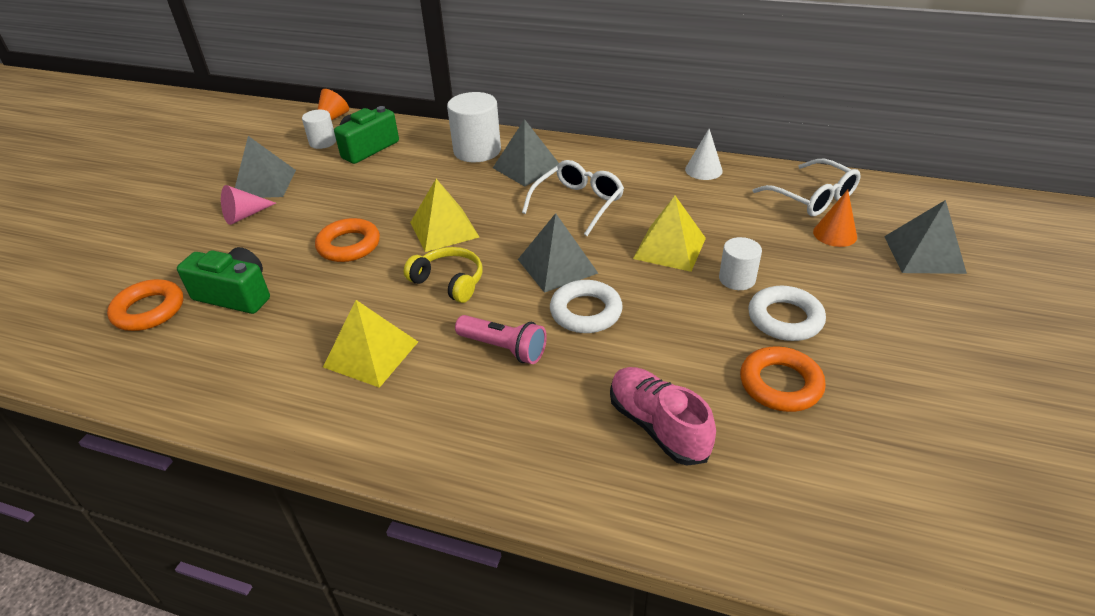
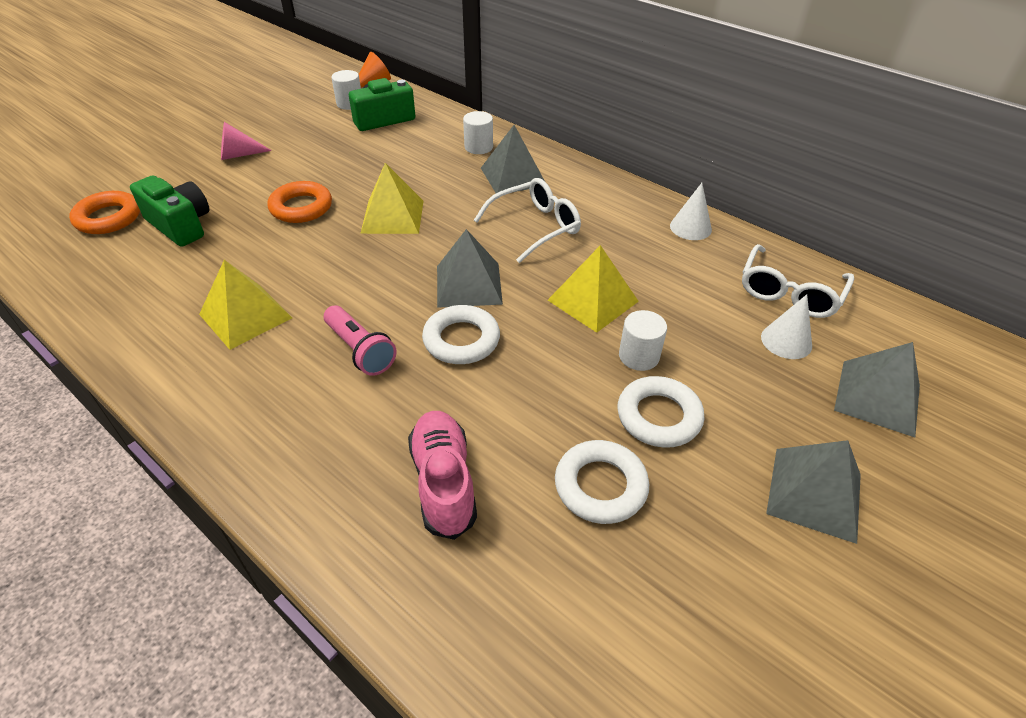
camera: 20 degrees right, 5 degrees up
(264, 184) = (275, 130): grey pyramid -> grey pyramid (814, 493)
(449, 281) = (360, 269): yellow headphones -> none
(477, 151) = (478, 147): white cylinder -> white cylinder, size x0.58
(780, 384) = (600, 486): orange ring -> white ring
(811, 197) = (790, 292): white glasses -> white glasses turned 45 degrees clockwise
(835, 234) = (786, 341): orange cone -> white cone

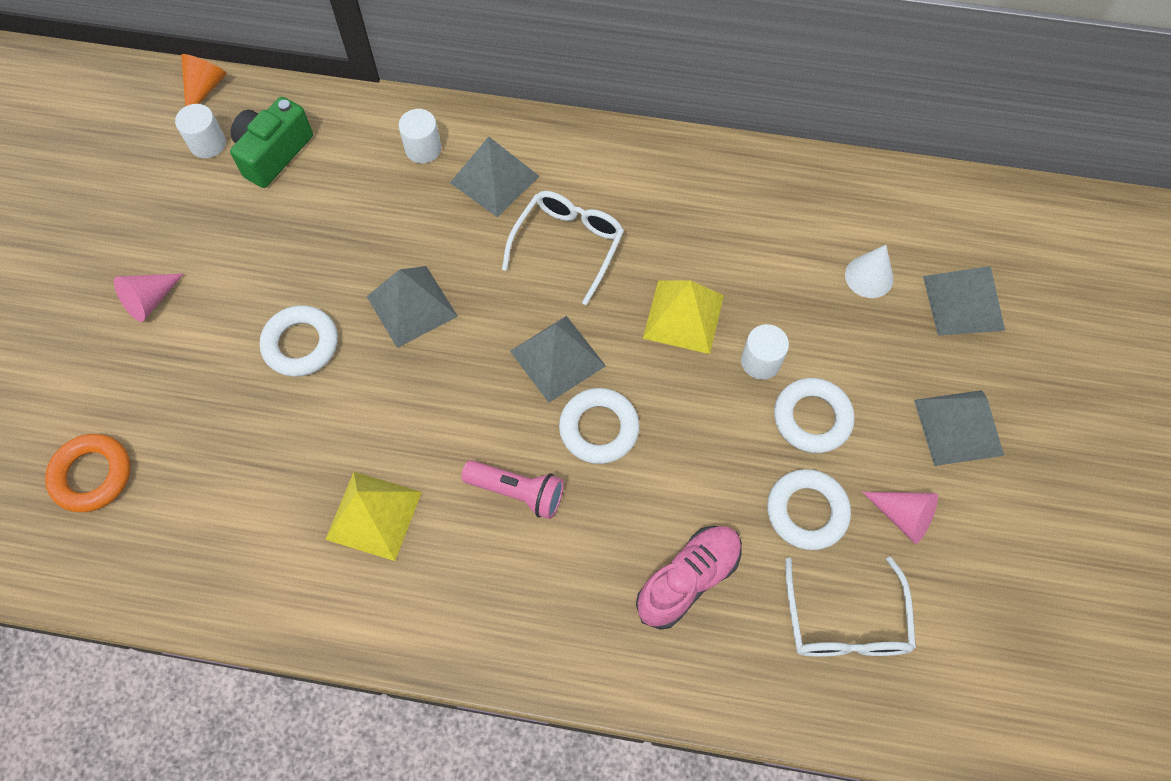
camera: 30 degrees left, 20 degrees up
(180, 225) = (188, 441): green camera -> none
(301, 207) = (301, 344): orange ring -> white ring
(392, 216) = (411, 306): yellow pyramid -> grey pyramid
(443, 482) = (688, 579): pink shoe -> pink shoe turned 90 degrees clockwise
(690, 227) = (716, 169): white cone -> none
(702, 541) = (903, 516): none -> pink cone
(790, 292) = (845, 212): white glasses -> white glasses (845, 621)

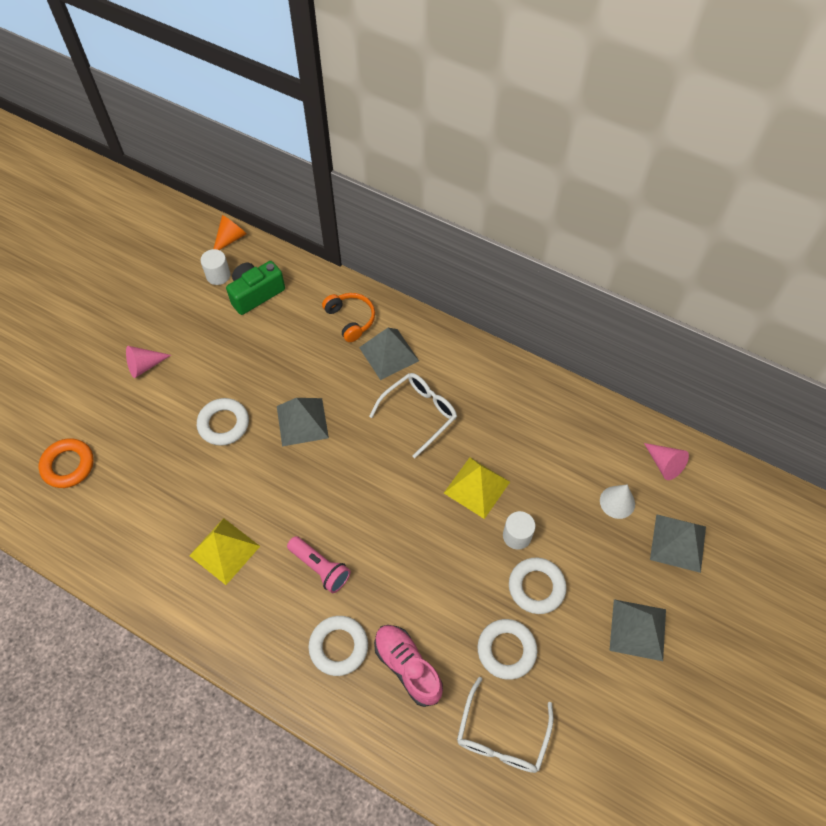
camera: 20 degrees right, 5 degrees down
(423, 149) = (351, 319): white cylinder -> orange headphones
(557, 358) = (381, 487): grey pyramid -> none
(599, 428) = (390, 544): white ring -> white ring (338, 646)
(688, 579) = (407, 667): pink shoe -> pink shoe turned 105 degrees counterclockwise
(903, 516) = (572, 678): pink cone -> pink cone (664, 464)

